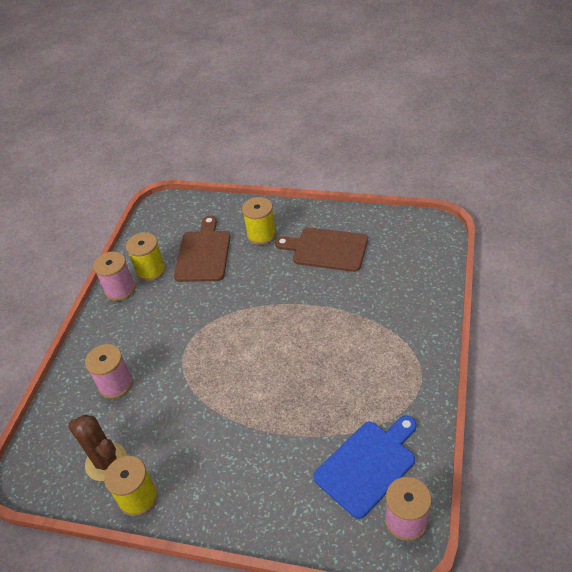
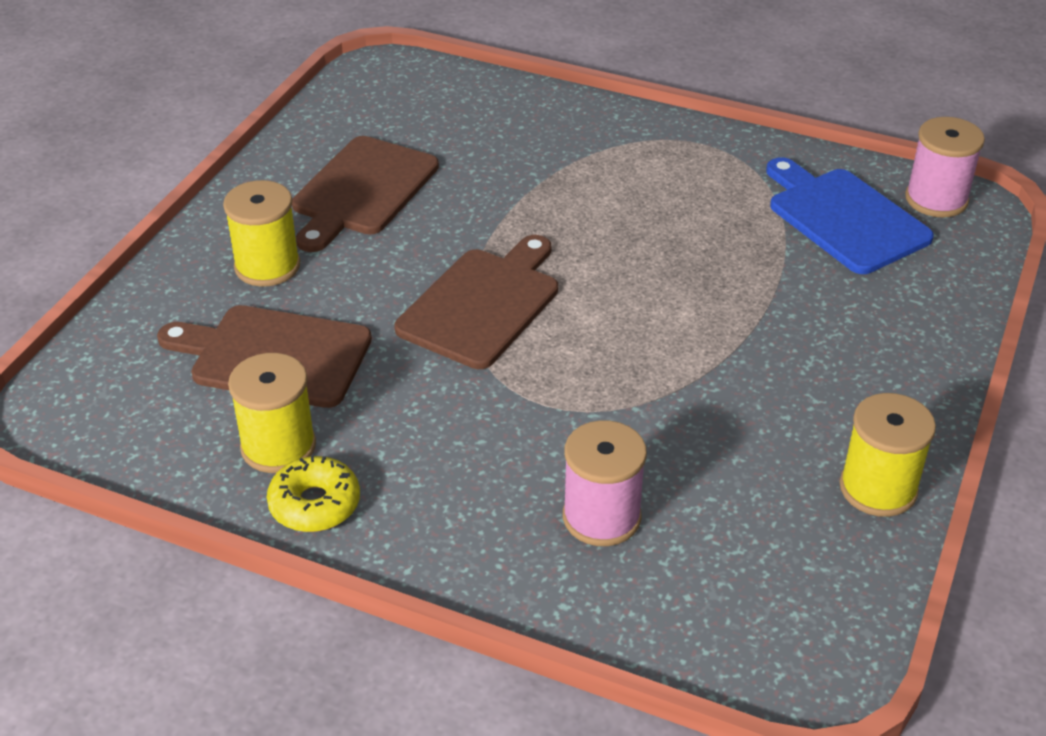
camera: 85 degrees left, 5 degrees down
(106, 462) = (795, 534): brown cactus -> none
(120, 289) = (315, 504): pink spool -> yellow donut
(250, 312) = (482, 304): none -> brown cutting board

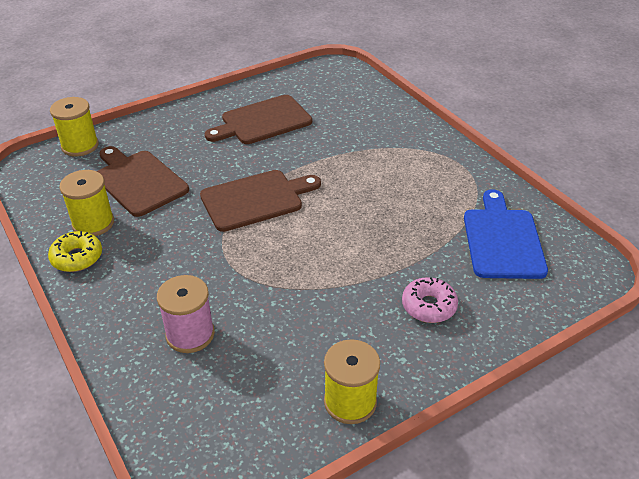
camera: 35 degrees right, 0 degrees up
(267, 266) = (182, 139): yellow spool -> yellow spool (80, 146)
(845, 335) = (429, 306): none -> pink donut
(936, 199) = (575, 254): pink spool -> none

